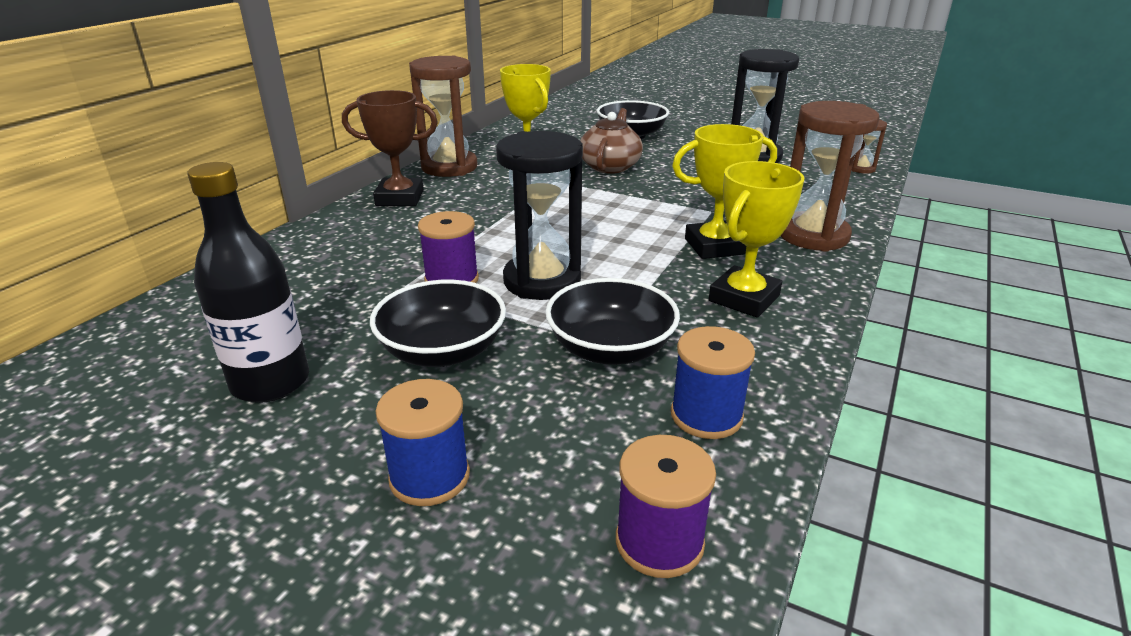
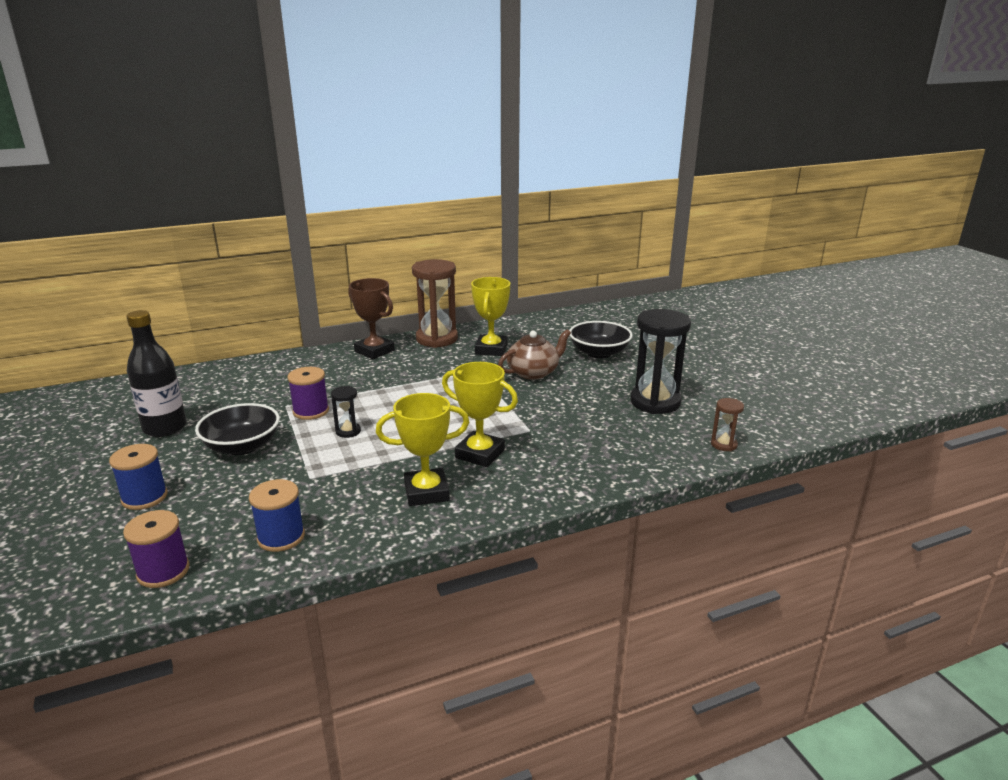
camera: 40 degrees right, 5 degrees down
(542, 281) = (348, 431): black hourglass -> black hourglass, size x0.47
(610, 349) = (307, 483): black bowl -> none
(813, 236) = (559, 476): brown hourglass -> none

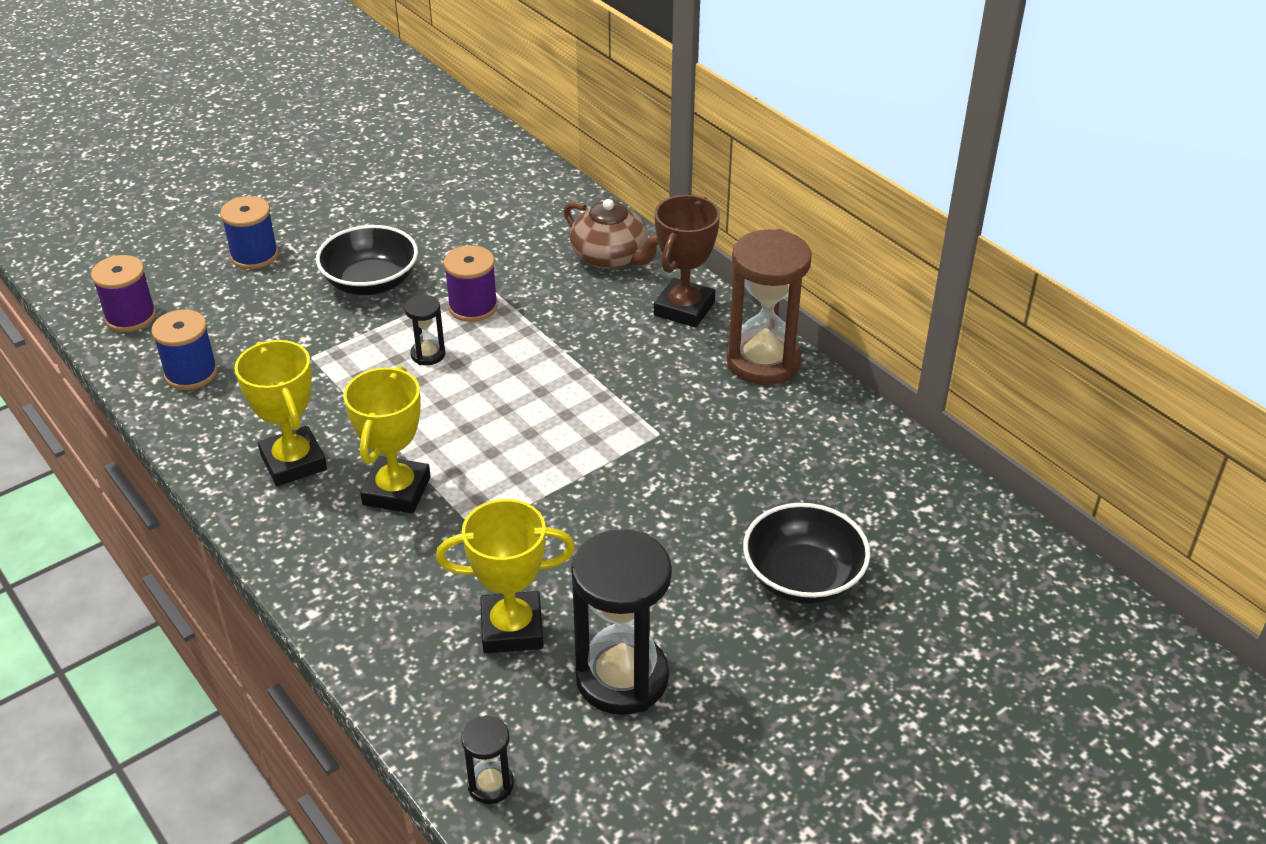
camera: 75 degrees right, 15 degrees up
(165, 428) = (400, 212): black bottle -> none
(491, 349) = (751, 433): yellow trophy -> yellow trophy (512, 628)
(533, 372) = (680, 502): brown teapot -> brown teapot (611, 257)
(724, 444) = (490, 784): brown hourglass -> black hourglass

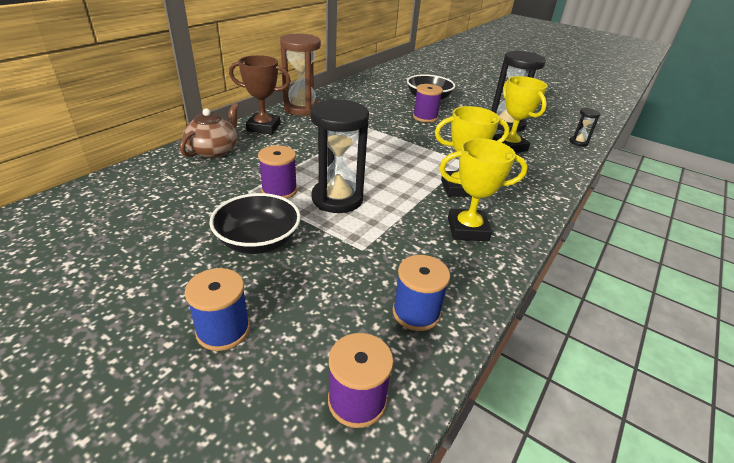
camera: 110 degrees left, 5 degrees down
(293, 462) = (467, 229): yellow trophy -> yellow trophy turned 45 degrees clockwise
(428, 354) = (337, 199): black hourglass -> black hourglass, size x2.15
(691, 536) = (425, 117): none -> purple spool

